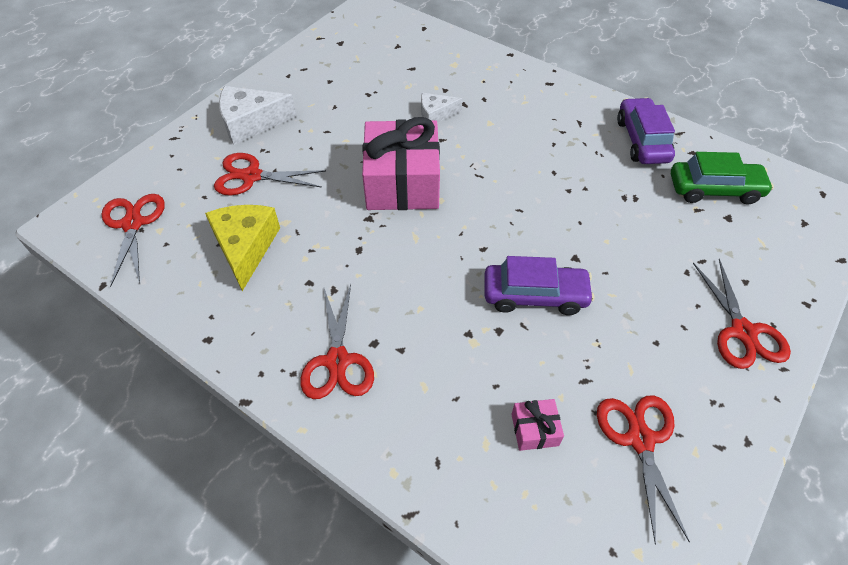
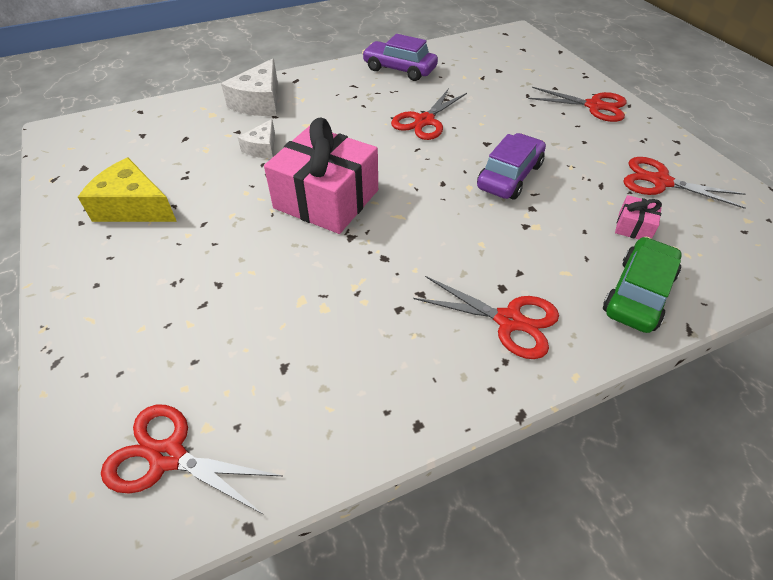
camera: 60 degrees left, 5 degrees down
(245, 247) = (309, 346): yellow cheese -> yellow cheese (134, 207)
(251, 122) = (119, 278): white cheese -> white cheese (259, 102)
(251, 176) = (206, 306): red scissors -> red scissors (424, 121)
(714, 189) = (470, 64): green car -> green car (638, 293)

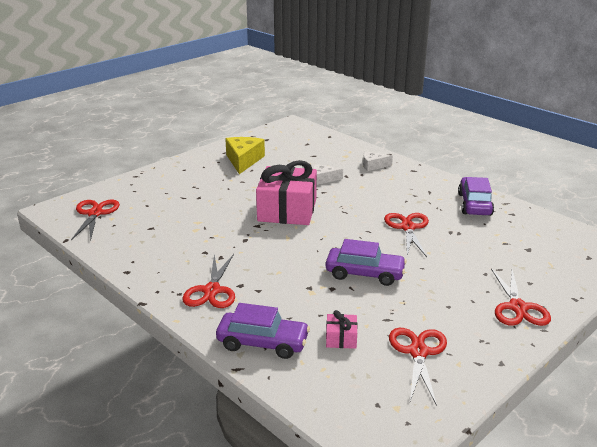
camera: 70 degrees right, 20 degrees down
(259, 102) = (373, 166): white cheese -> white cheese, size x0.59
(424, 121) = (408, 227): red scissors -> red scissors turned 75 degrees clockwise
(638, 293) = (263, 343): green car -> purple car

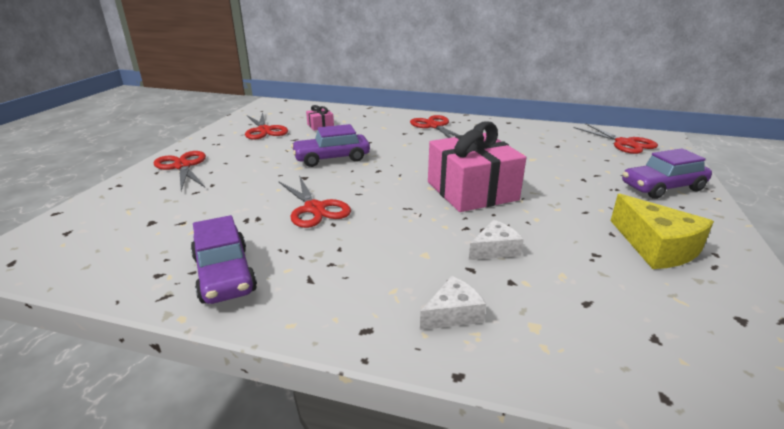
camera: 150 degrees right, 0 degrees up
(263, 343) = (367, 116): purple car -> purple car (662, 187)

